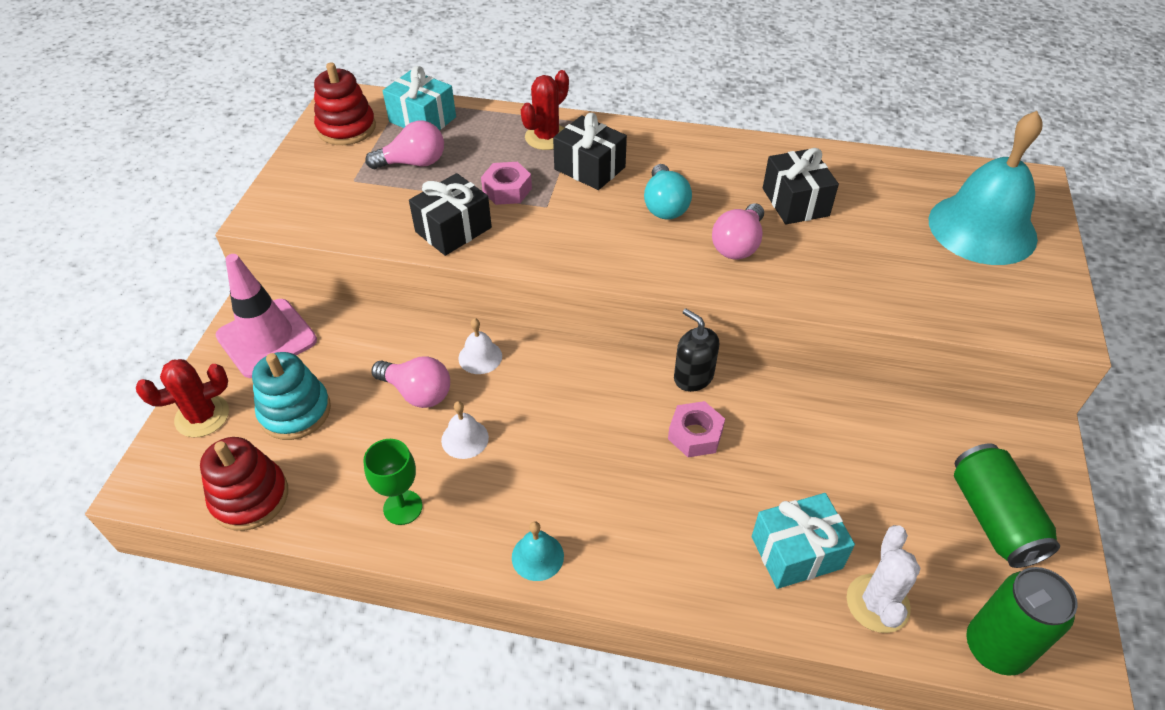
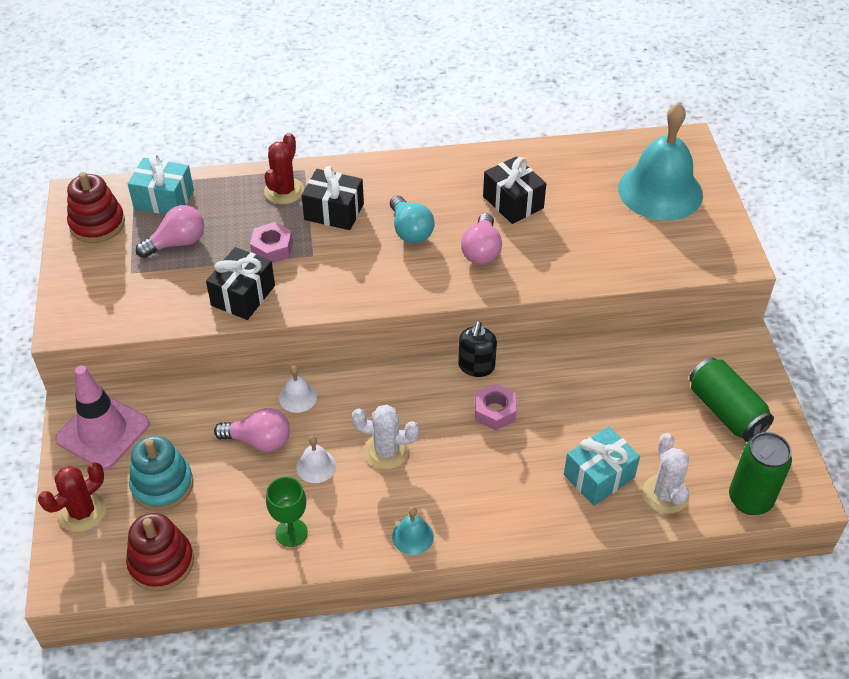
camera: 20 degrees left, 0 degrees up
(550, 445) = (386, 451): none -> white cactus
(693, 377) = (476, 366): black soap dispenser -> black soap dispenser turned 105 degrees counterclockwise

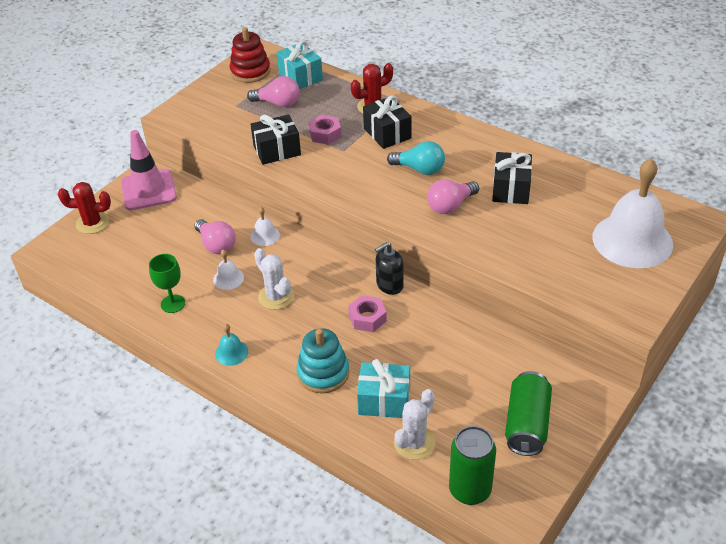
camera: 45 degrees right, 5 degrees down
(161, 562) = (95, 273): red stacking toy -> none
(162, 485) = (143, 235): turquoise stacking toy -> turquoise stacking toy (323, 373)
(410, 231) = (420, 169): turquoise light bulb -> turquoise light bulb turned 90 degrees counterclockwise
(660, 191) = (632, 240): turquoise bell -> white bell

